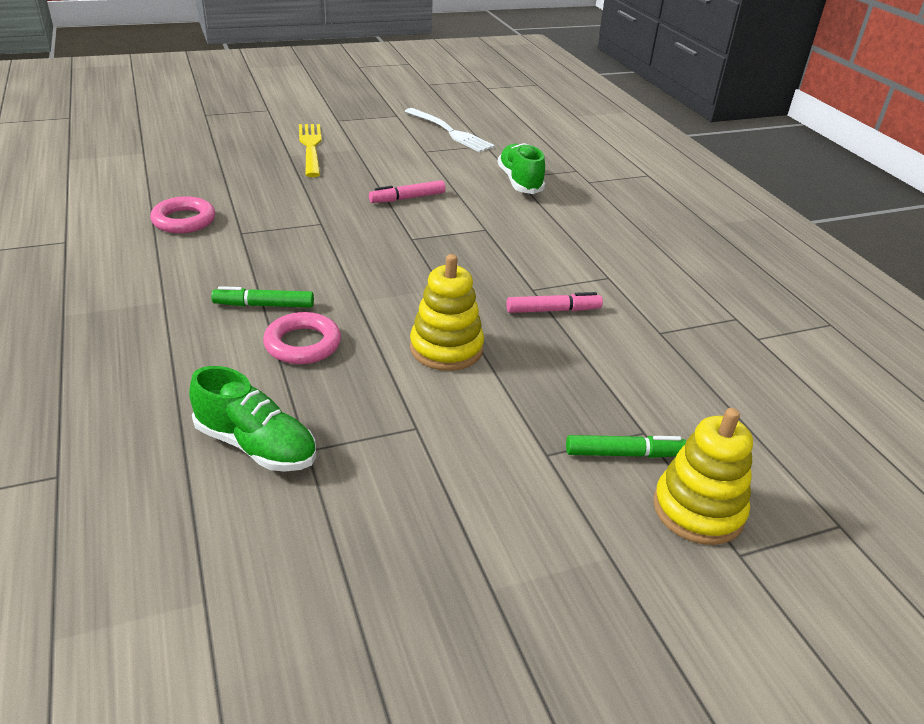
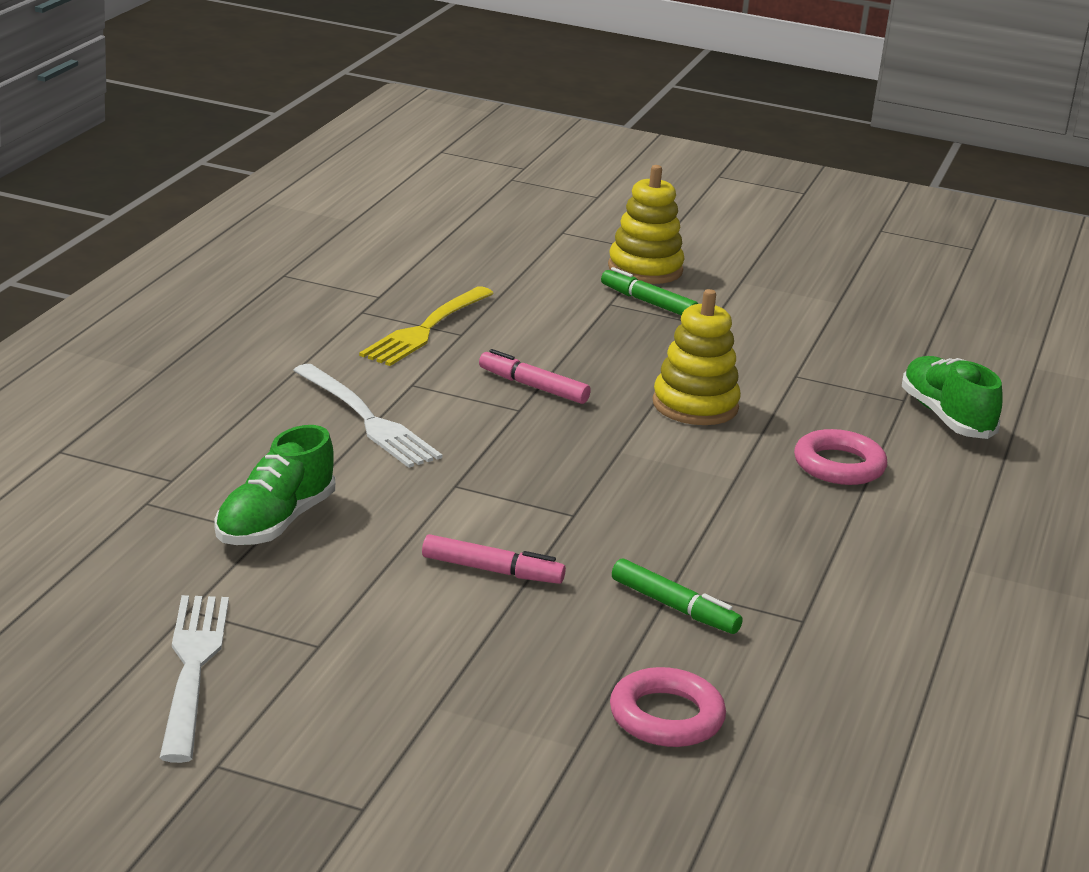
camera: 140 degrees left, 10 degrees down
(184, 220) = (876, 676): pink ring -> pink ring (666, 717)
(264, 305) = (849, 516): green marker -> green marker (674, 607)
(310, 147) = (516, 748): yellow fork -> yellow fork (426, 329)
(582, 244) = (368, 420): none -> white fork

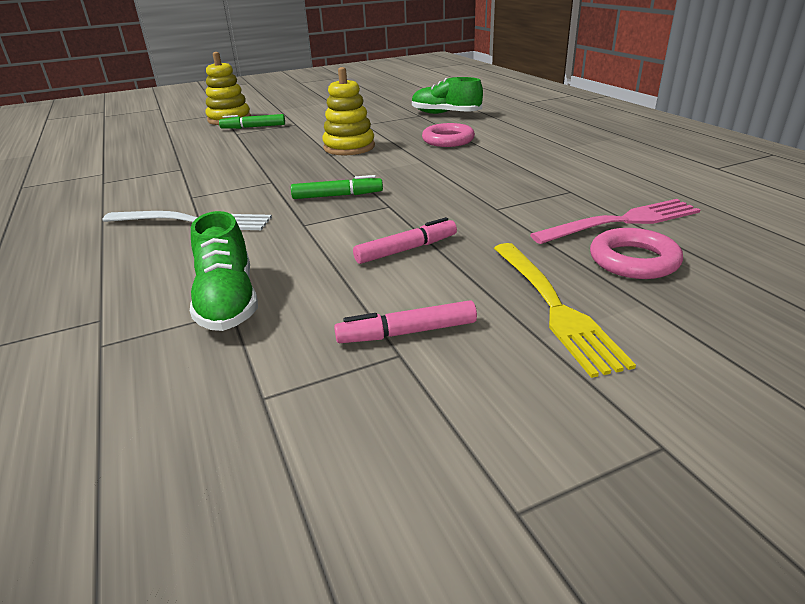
camera: 40 degrees left, 5 degrees up
(192, 668) = (345, 442): white fork -> none
(426, 329) = (157, 174): yellow fork -> yellow fork (554, 307)
(533, 387) = (261, 171): pink marker -> pink marker (407, 332)
(674, 607) = (517, 215): green marker -> green marker (337, 196)
(762, 683) = (622, 221): none -> pink fork

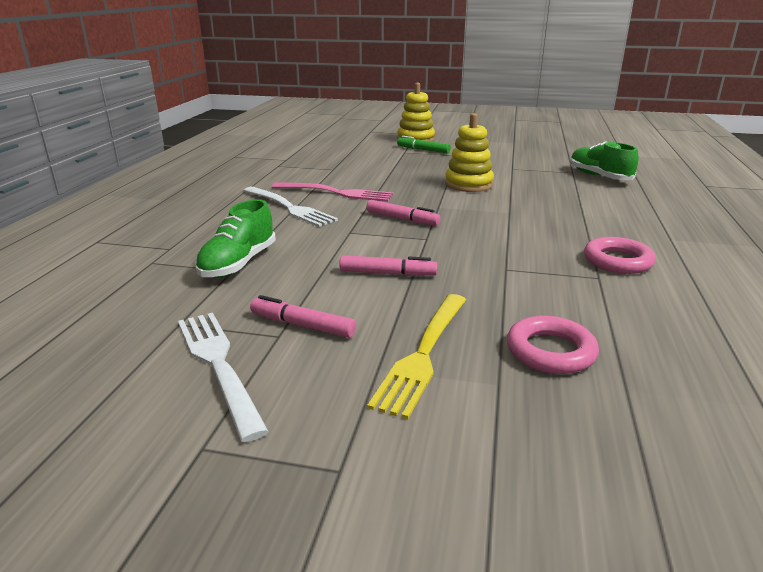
camera: 35 degrees right, 5 degrees down
(337, 196) = (402, 219): green marker -> pink marker
(386, 417) = (218, 364): none -> white fork
(448, 140) = (561, 201): pink ring -> pink ring (617, 261)
(622, 221) = (600, 319): pink fork -> pink fork (337, 193)

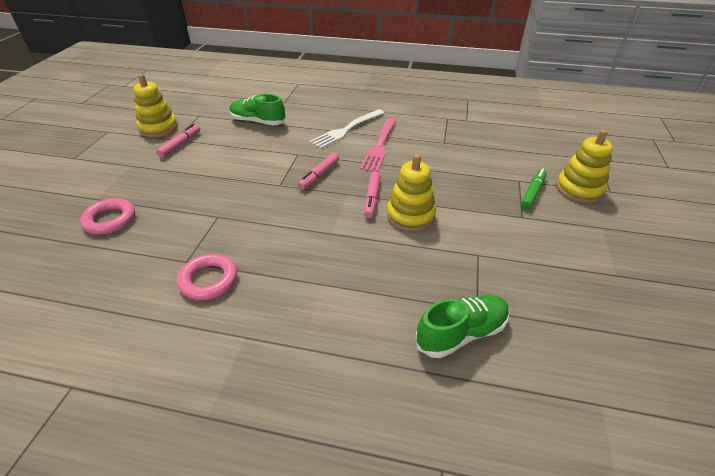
camera: 90 degrees right, 15 degrees up
(218, 364) = (159, 128): white fork -> yellow stacking toy
(387, 273) = (228, 168): pink marker -> pink marker (372, 198)
(423, 354) = (134, 178): yellow fork -> none

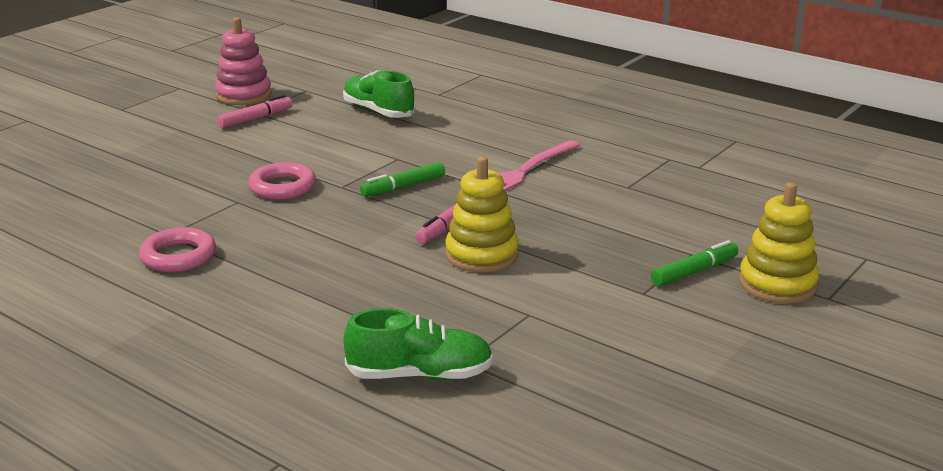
camera: 25 degrees right, 15 degrees down
(110, 220) = (117, 178): pink ring -> pink ring (282, 187)
(159, 128) = (244, 95): yellow stacking toy -> pink stacking toy
(319, 175) = (403, 187): pink marker -> green marker
(346, 130) = (494, 144): white fork -> none

